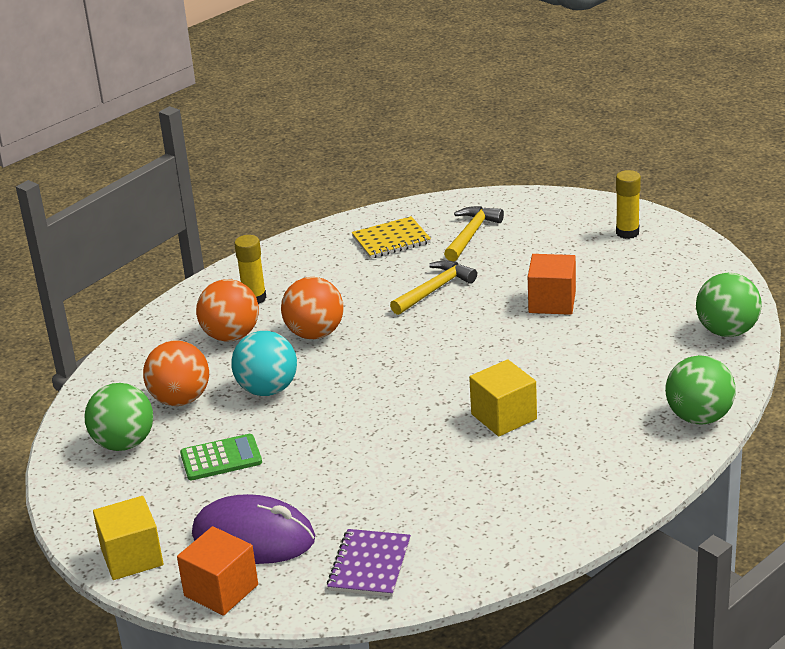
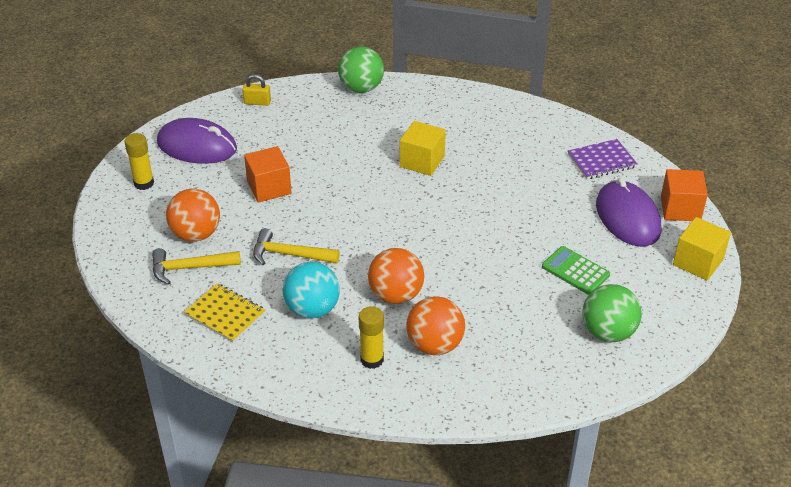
camera: 125 degrees left, 10 degrees up
(180, 399) = (535, 329): orange ball -> orange ball (196, 234)
(267, 389) = (484, 286): turquoise ball -> turquoise ball (312, 309)
(668, 274) = (197, 146): none -> purple mouse
(727, 331) = (257, 102): green ball -> yellow padlock

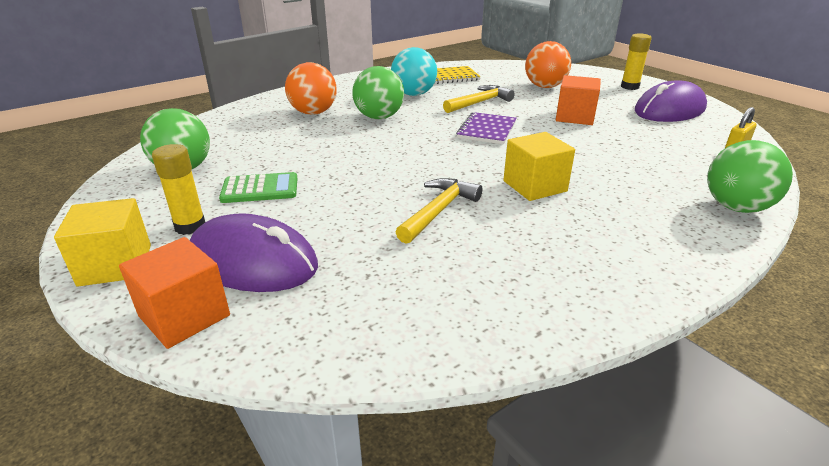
camera: 130 degrees right, 10 degrees down
(189, 268) = (510, 79): yellow hammer -> yellow hammer (438, 211)
(372, 359) = (341, 95): yellow glue stick -> yellow glue stick (190, 226)
(396, 295) = (379, 117): orange ball -> green ball
(601, 161) = (369, 310): purple notebook -> purple notebook (487, 130)

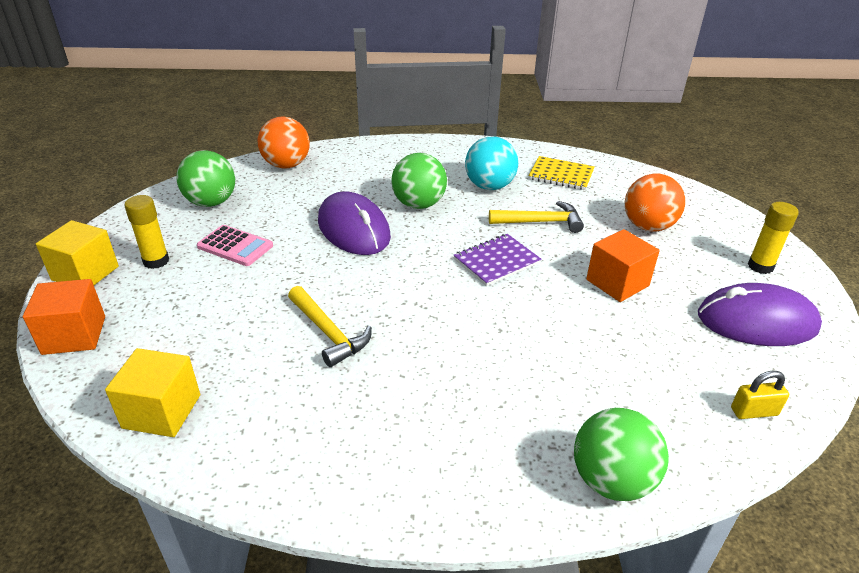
camera: 35 degrees right, 5 degrees up
(253, 261) = (155, 312): purple mouse -> purple mouse (354, 229)
(260, 189) = (235, 246): green calculator -> pink calculator
(313, 113) = (371, 177): orange ball -> orange ball (286, 165)
(438, 211) = (329, 333): yellow hammer -> yellow hammer turned 75 degrees clockwise
(534, 186) = (444, 348): yellow cube -> yellow cube (162, 411)

